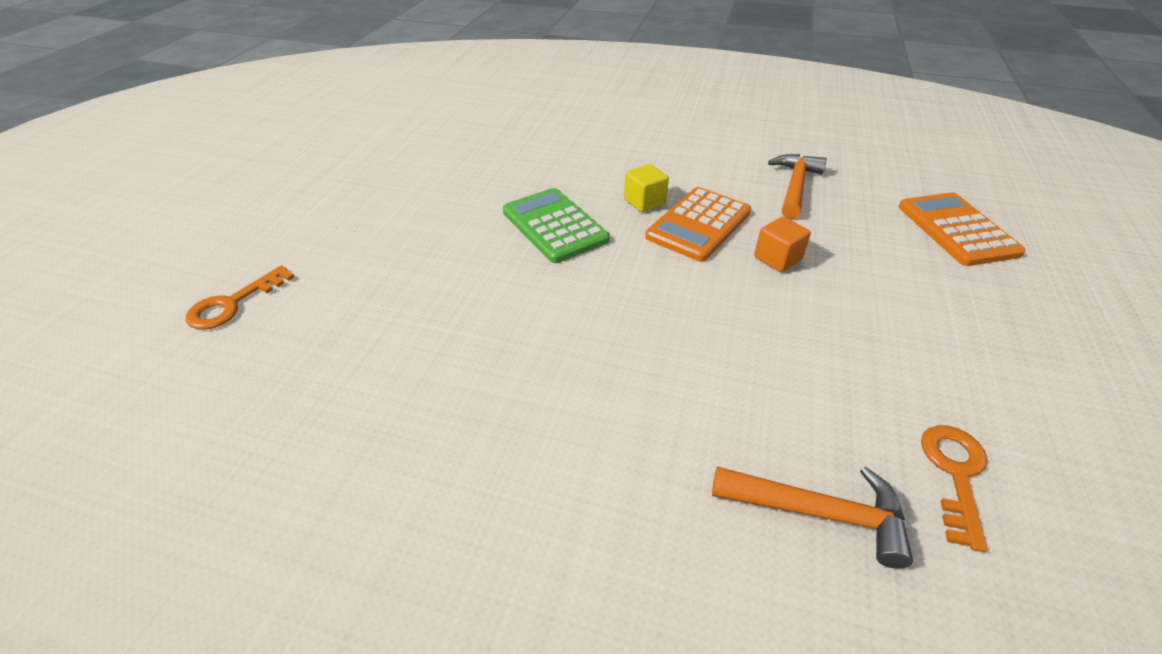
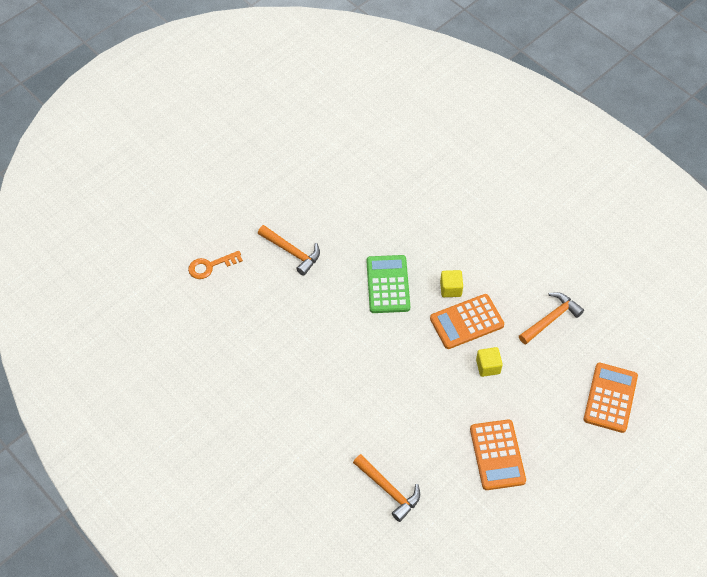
camera: 30 degrees right, 15 degrees up
(378, 241) = (292, 252): none -> orange hammer
(777, 258) = (488, 366): orange cube -> yellow cube
(917, 358) = (497, 455): none -> orange calculator
(954, 474) = (455, 506): orange key -> none

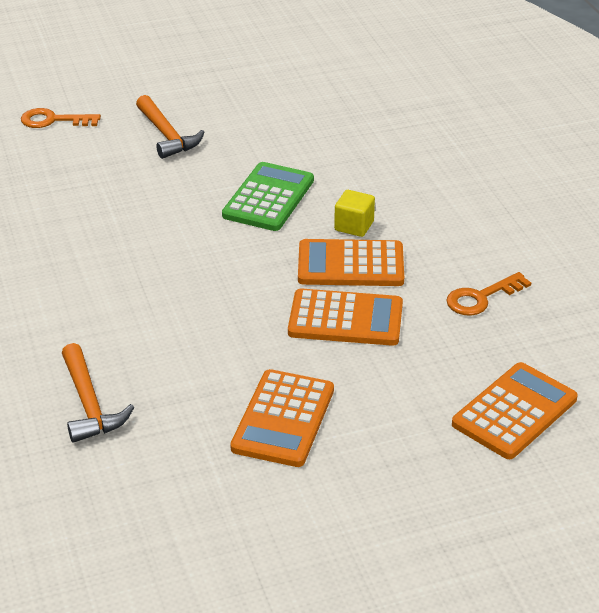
camera: 25 degrees right, 20 degrees down
(488, 366) = (345, 319): yellow cube -> orange calculator
(551, 319) = (481, 298): orange hammer -> orange key

